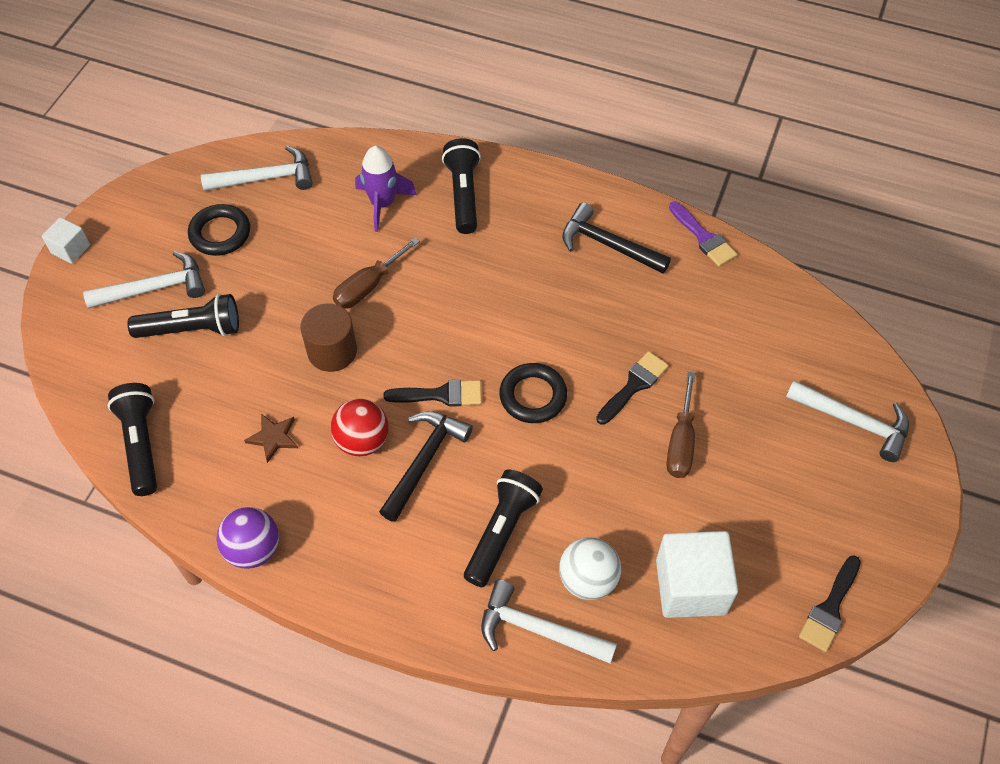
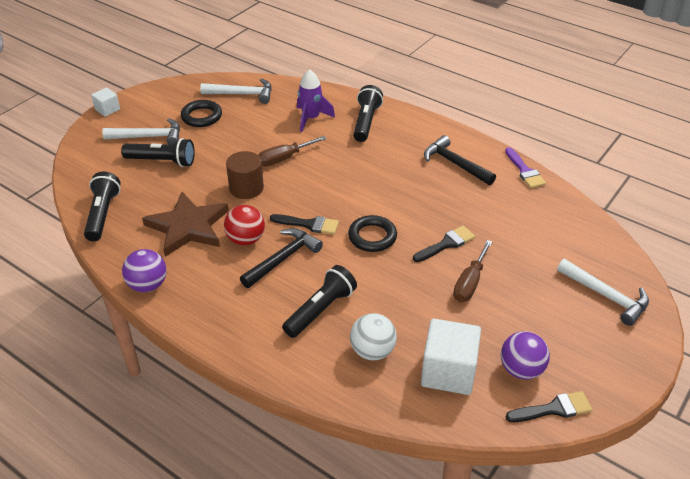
camera: 15 degrees right, 15 degrees down
(273, 438) = (188, 227): brown star -> brown star, size x2.29
(538, 630) = (325, 374): white hammer -> none
(778, 560) = (521, 369): none -> purple ball
(830, 608) = (553, 409): black brush -> black brush turned 150 degrees counterclockwise

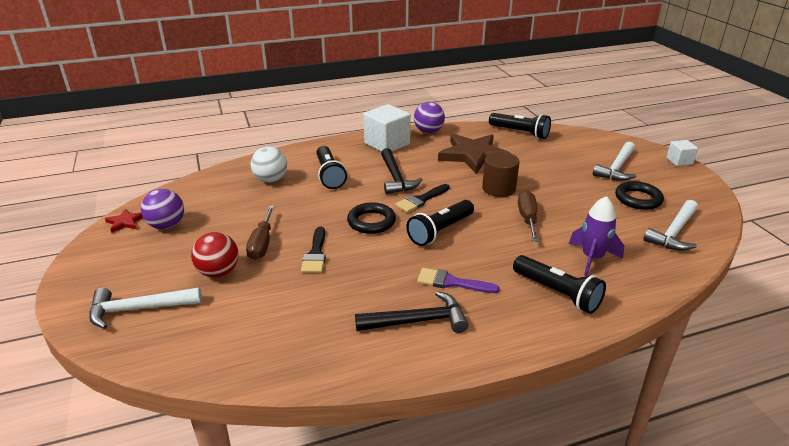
camera: 125 degrees right, 10 degrees down
(162, 161) = (572, 165): black flashlight -> black flashlight (440, 231)
(246, 239) = (434, 171): red ball -> red ball (218, 272)
(448, 372) = (213, 198): white cube -> white cube (387, 144)
(470, 283) = (262, 244): brown screwdriver -> brown screwdriver turned 150 degrees counterclockwise
(524, 171) = (347, 372): purple brush -> purple brush (451, 282)
(553, 409) = (125, 222): black brush -> red star

